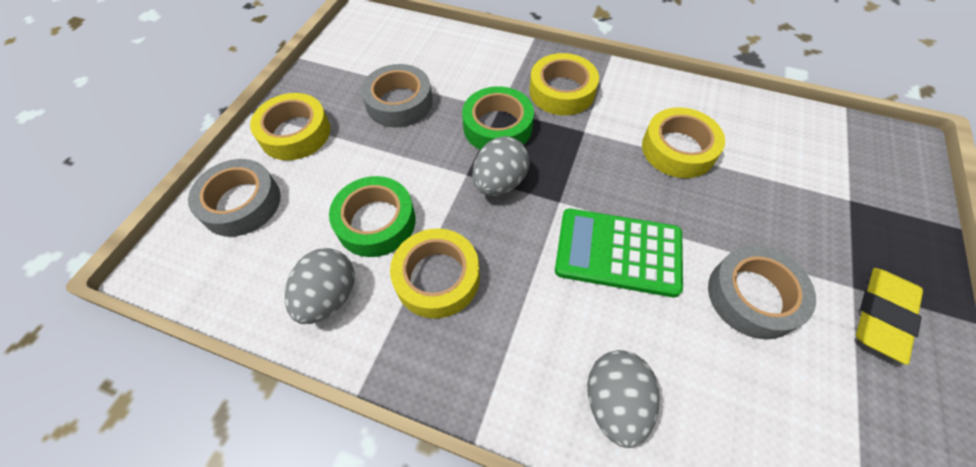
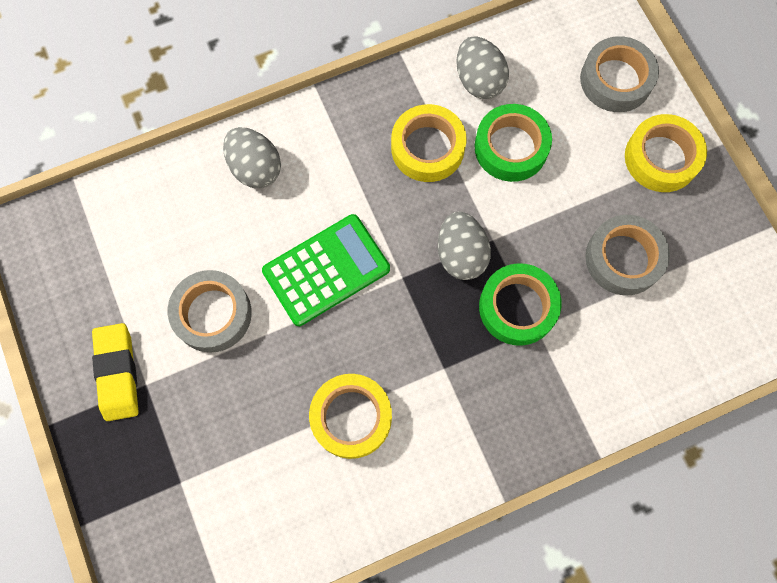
camera: 135 degrees right, 15 degrees up
(562, 91) = (504, 400): yellow tape -> none

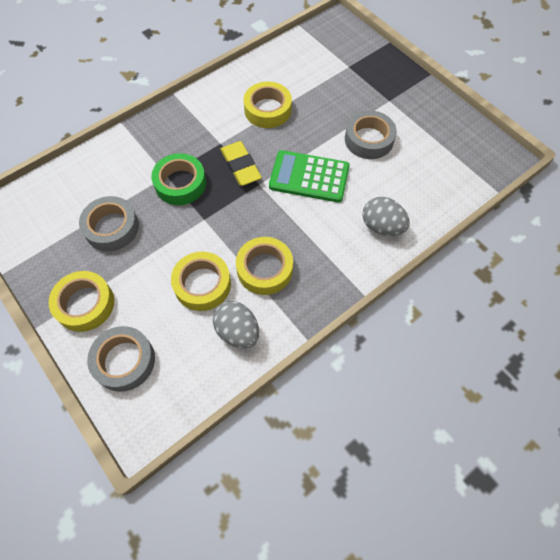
camera: 165 degrees right, 10 degrees down
(118, 373) = (407, 102): yellow eraser -> yellow eraser (240, 166)
(326, 270) = (309, 177): green calculator -> green calculator turned 60 degrees clockwise
(461, 254) = (224, 205): grey egg -> none
(511, 147) = (202, 284): green tape -> yellow tape

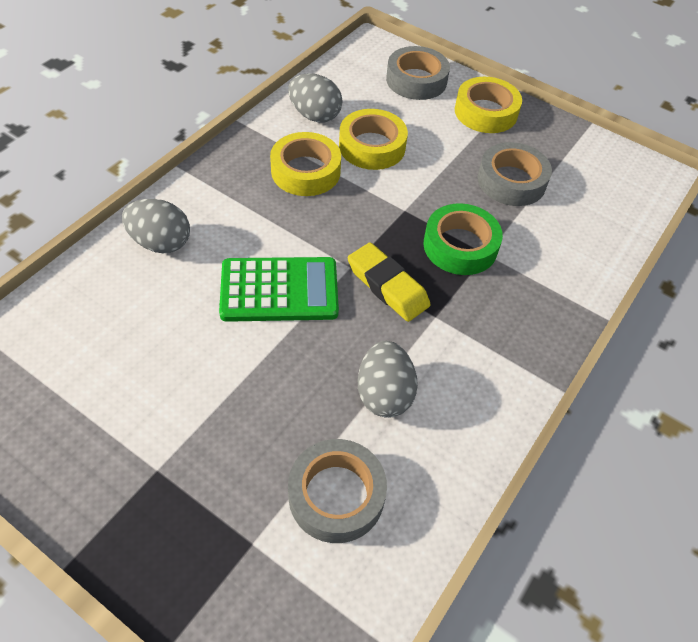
camera: 160 degrees right, 10 degrees down
(267, 110) = (384, 394): yellow tape -> grey egg
(369, 139) = (191, 373): grey tape -> grey tape (336, 495)

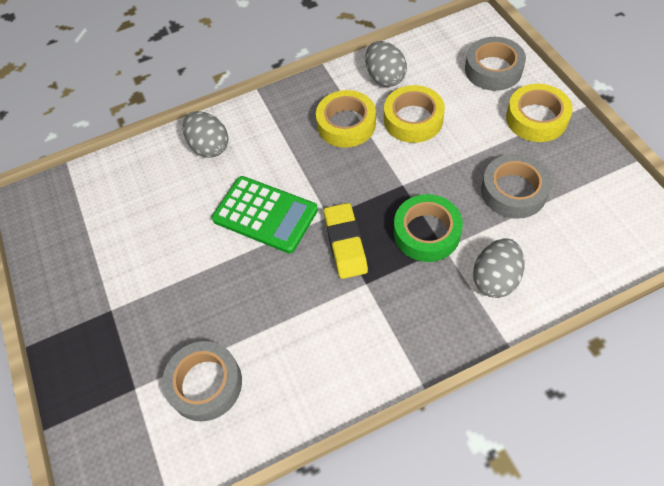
camera: 40 degrees right, 5 degrees up
(384, 394) = (286, 327): grey egg -> grey egg (495, 279)

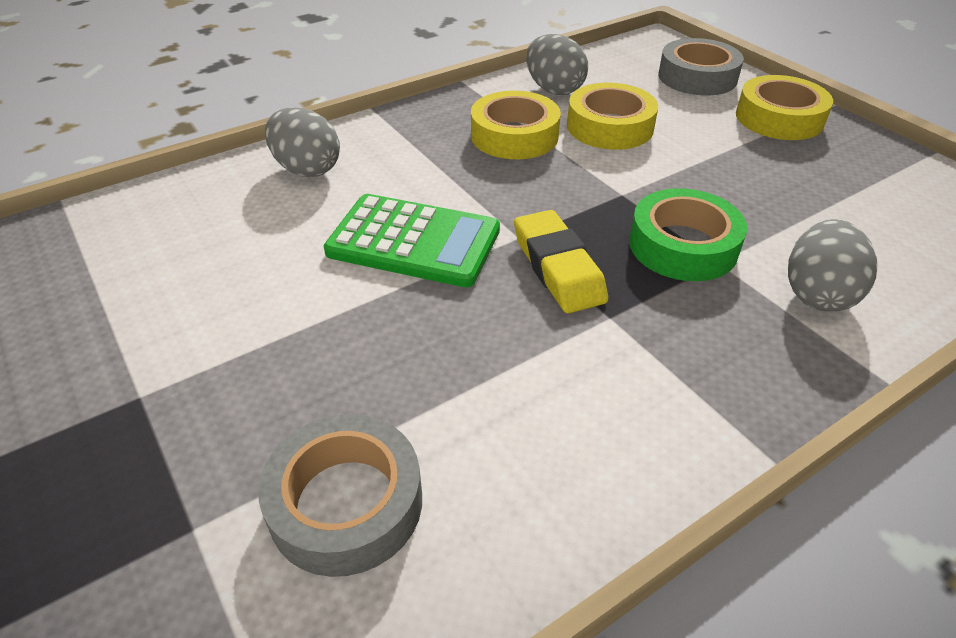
camera: 15 degrees left, 15 degrees down
(513, 191) = (789, 191): grey tape -> none

